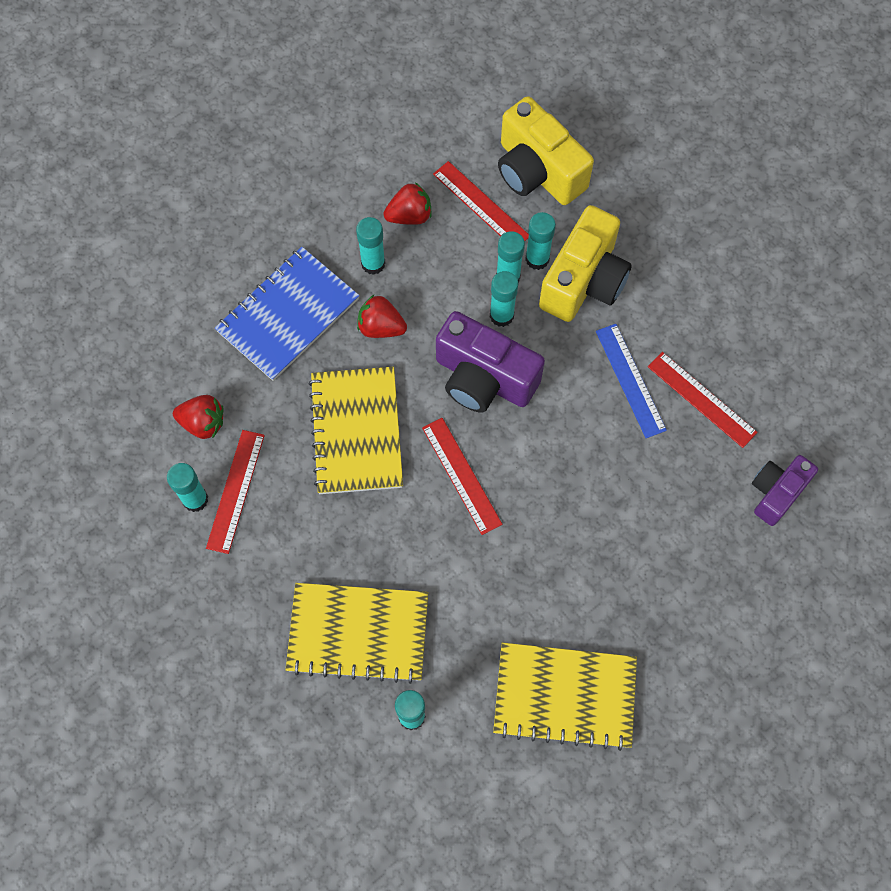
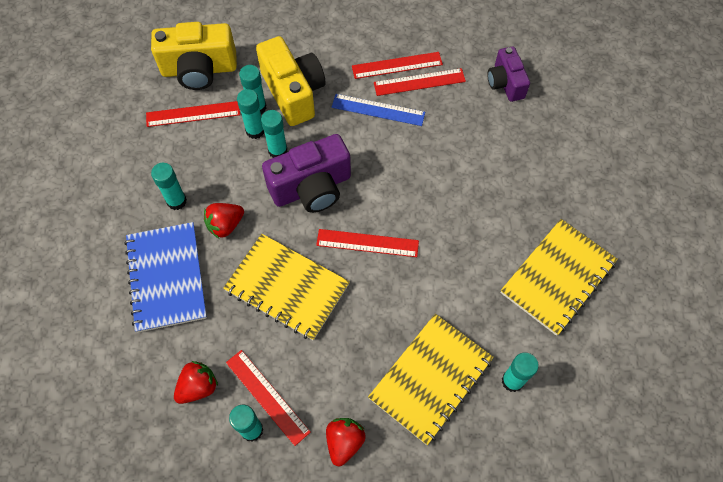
camera: 55 degrees left, 5 degrees down
(409, 215) = (163, 158): red strawberry -> red strawberry (344, 442)
(705, 361) = (397, 65): none -> red ruler

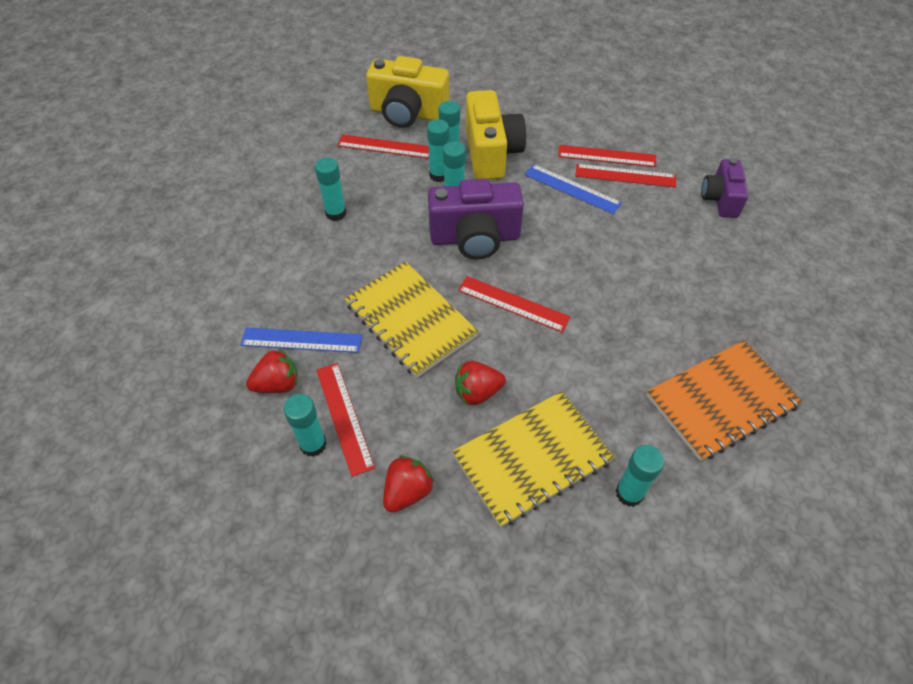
camera: 20 degrees right, 10 degrees down
(166, 278) = (294, 275): blue notebook -> none
(201, 338) = (301, 340): none -> blue ruler
(225, 225) = (373, 246): red strawberry -> red strawberry (477, 392)
(558, 277) = (721, 401): yellow notebook -> orange notebook

